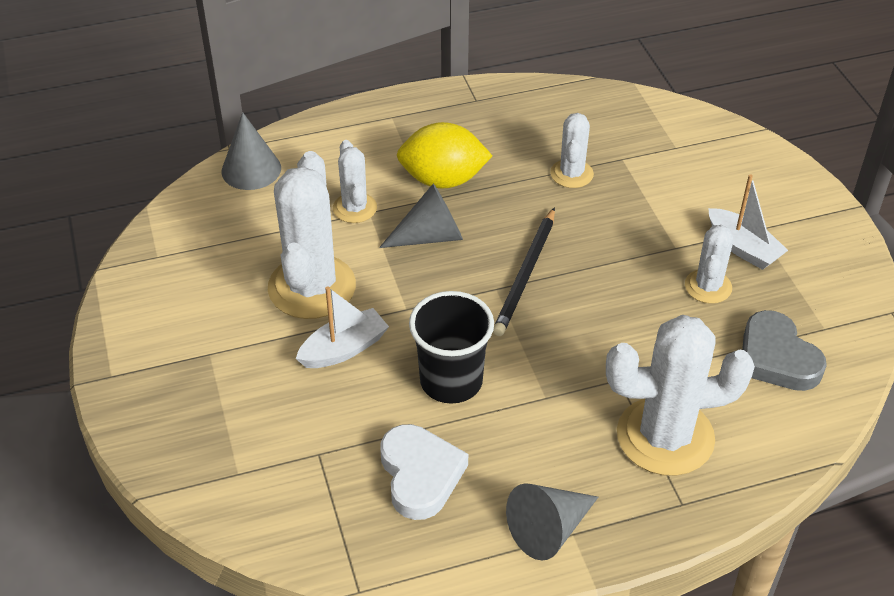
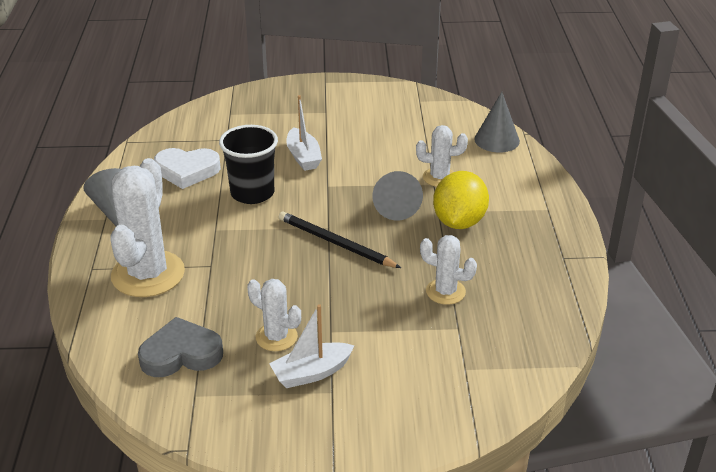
camera: 105 degrees right, 10 degrees down
(312, 287) = (365, 151): white cactus -> none

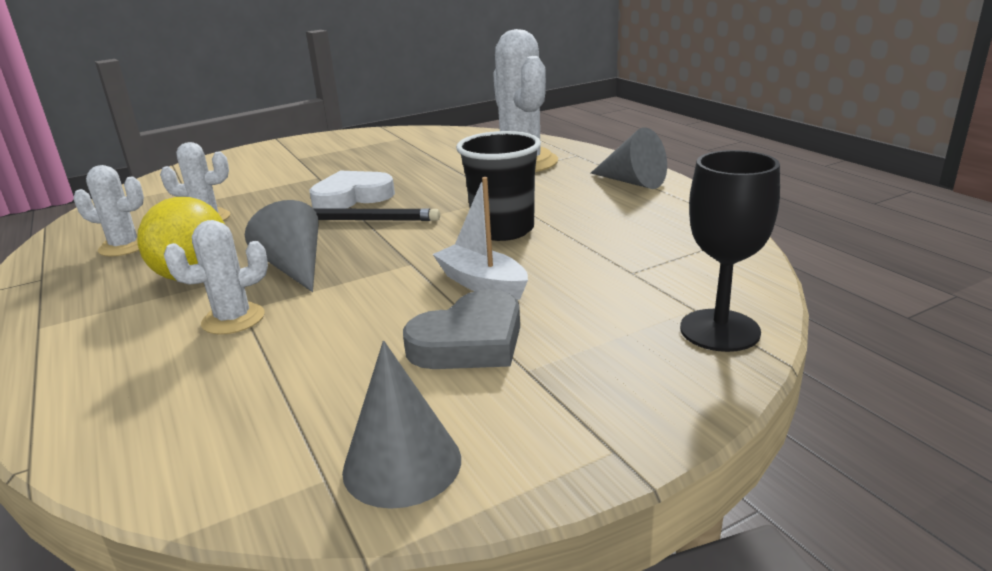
camera: 155 degrees right, 10 degrees down
(181, 354) = (432, 145): grey heart -> grey heart (470, 341)
(187, 171) = (619, 226): white heart -> white heart (352, 197)
(236, 102) = (719, 330): none -> black goblet
(276, 337) = (364, 165): white cactus -> white cactus (124, 246)
(311, 373) = (319, 159): white boat -> none
(497, 140) = (107, 426): grey cone -> grey cone (402, 464)

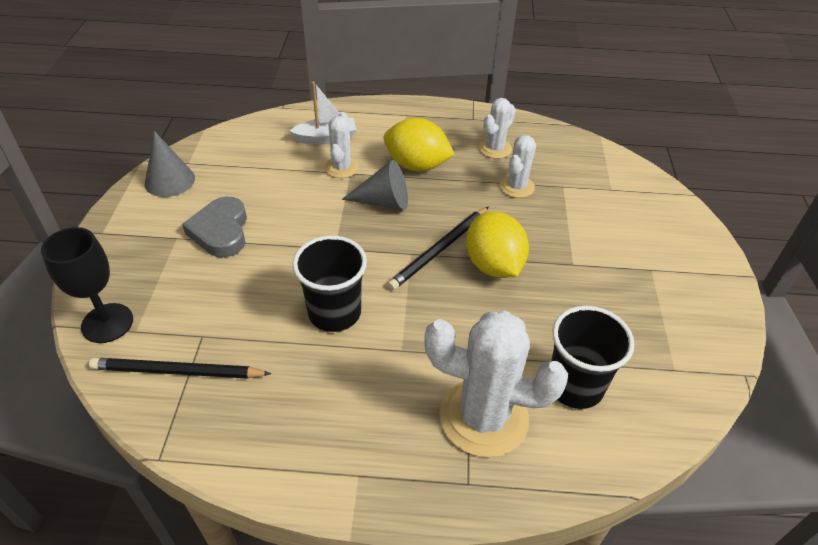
camera: 120 degrees right, 20 degrees up
(352, 197) = (493, 265): white heart -> yellow lemon
(454, 151) = (575, 386): none -> black cup
(482, 284) = (271, 263): white boat -> white boat (326, 138)
(632, 182) = (340, 464): grey cone -> none
(686, 262) = (177, 371): none -> black pencil

